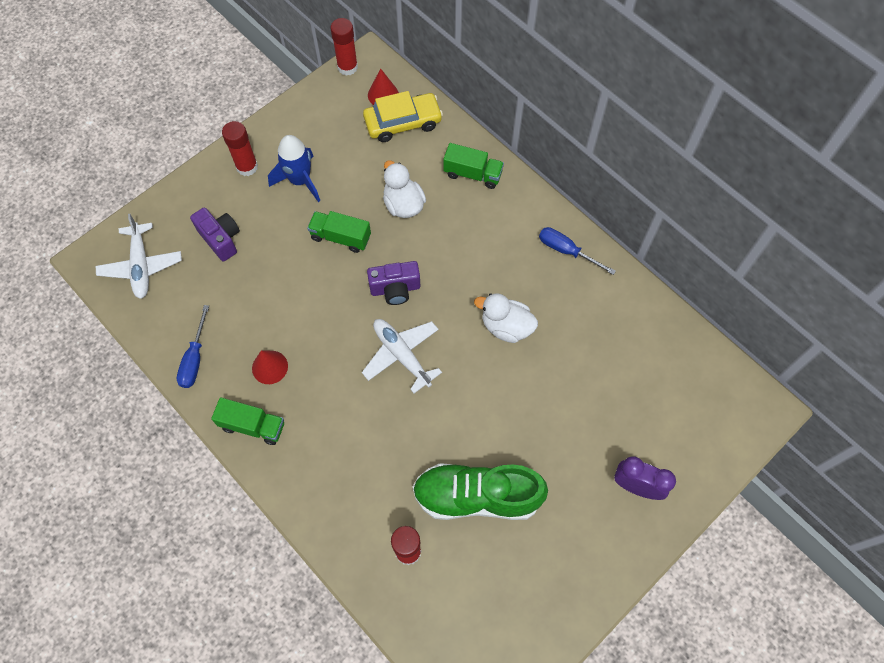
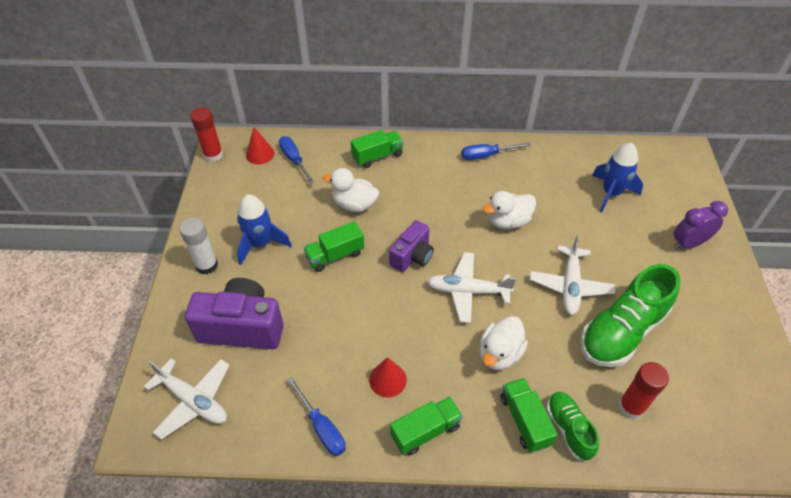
camera: 45 degrees left, 15 degrees down
(221, 239) = (242, 327): purple camera -> purple camera, size x1.63
(247, 167) = (207, 265): red glue stick -> white glue stick
(323, 484) = (524, 420): none -> green truck
(345, 520) = (568, 429): none -> green shoe
(365, 423) = (499, 354): none -> white duck
(403, 123) = (294, 160): yellow car -> blue screwdriver
(485, 425) = (570, 286): none -> white plane
(631, 382) = (611, 193): none -> blue rocket

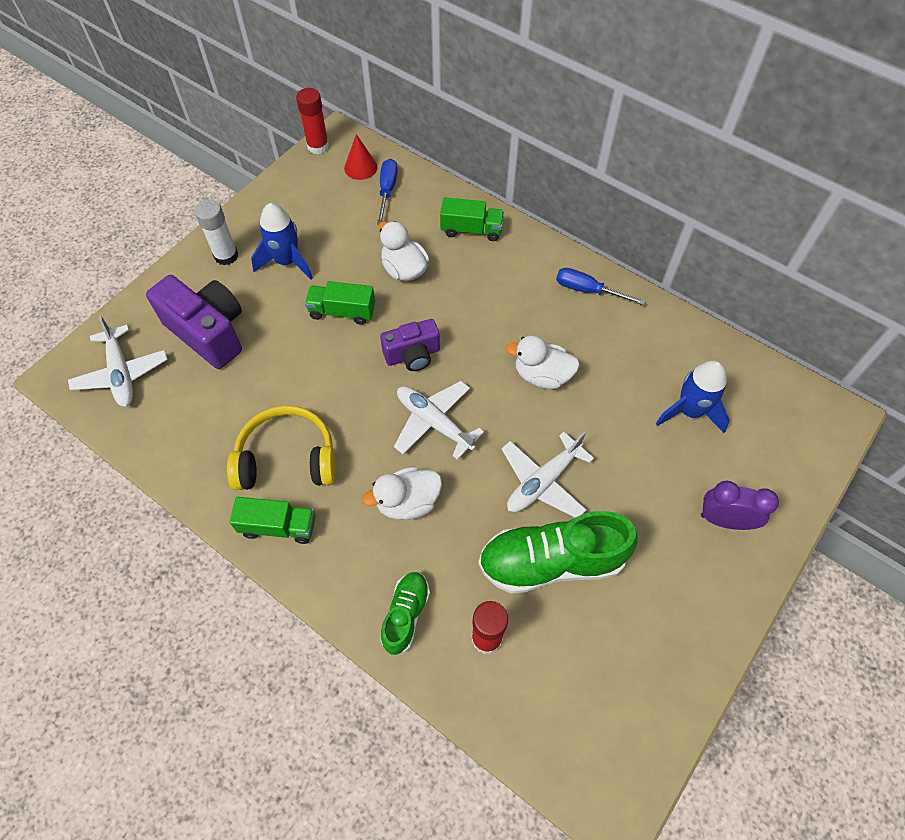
camera: 35 degrees right, 10 degrees up
(321, 427) = (198, 463): blue screwdriver -> none
(387, 379) = (287, 459): red cone -> yellow headphones
(524, 420) = (373, 578): green truck -> none

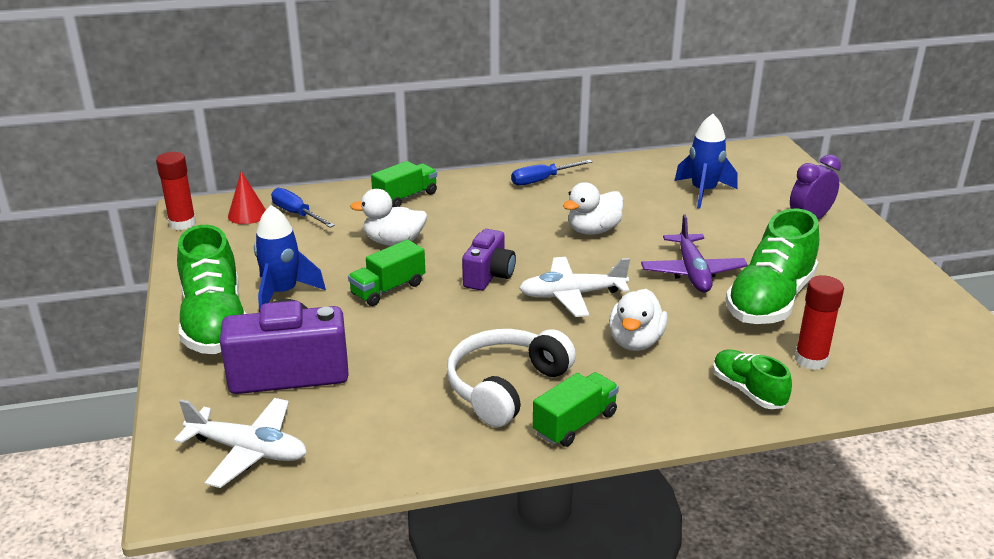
camera: 50 degrees left, 30 degrees down
(226, 256) = (215, 323): white glue stick -> green shoe
(287, 459) = (506, 386): yellow headphones -> white headphones
(543, 482) = (692, 272): white plane -> purple plane

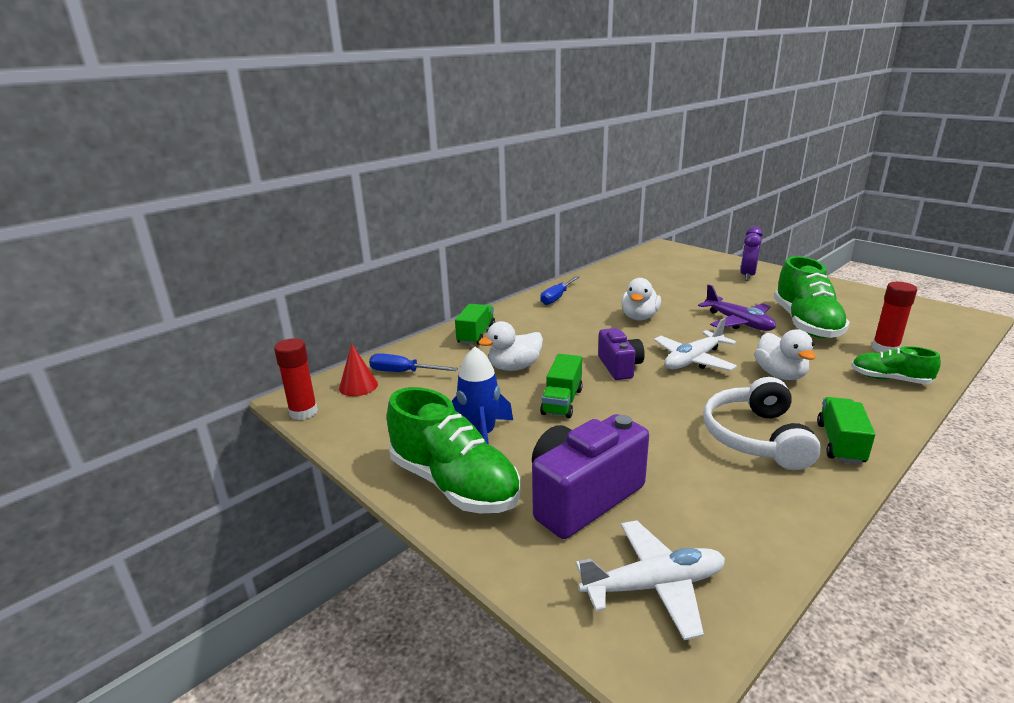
camera: 30 degrees left, 5 degrees down
(703, 192) = (666, 277): blue rocket -> none

